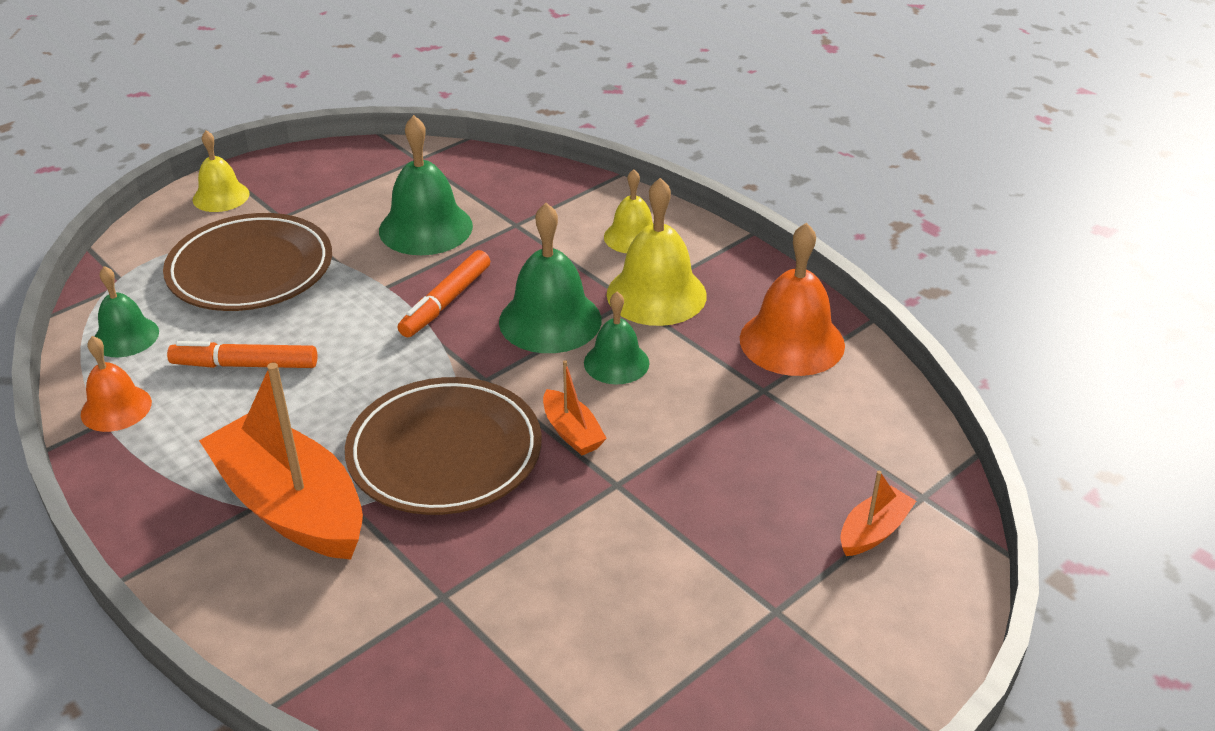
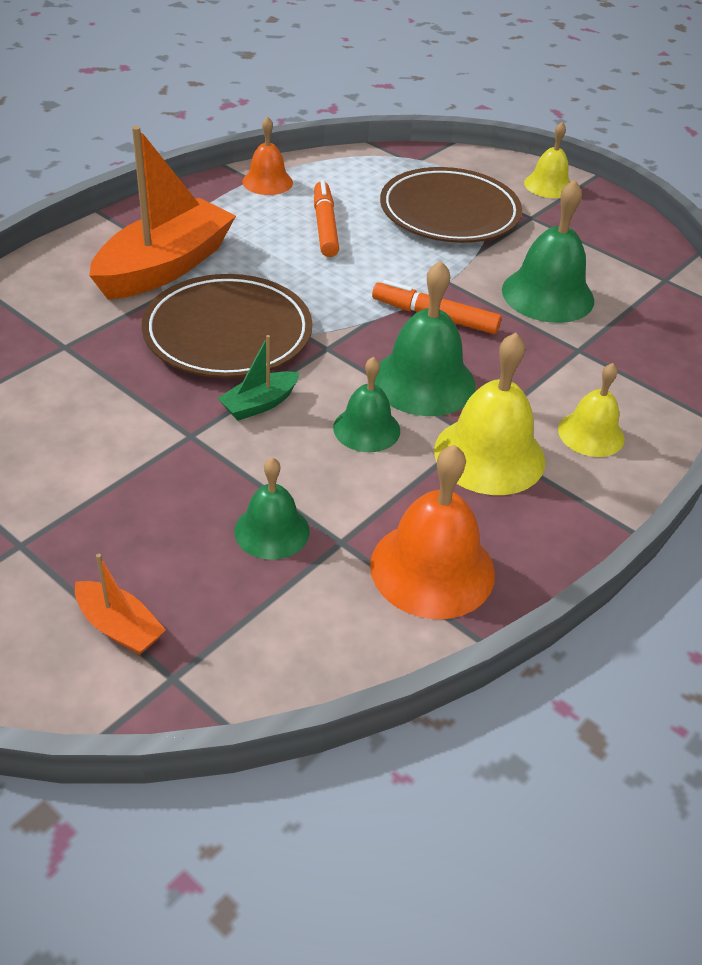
camera: 80 degrees right, 5 degrees up
(126, 336) = (349, 173): green bell -> green bell (272, 531)
(572, 432) = (259, 404): orange boat -> green boat

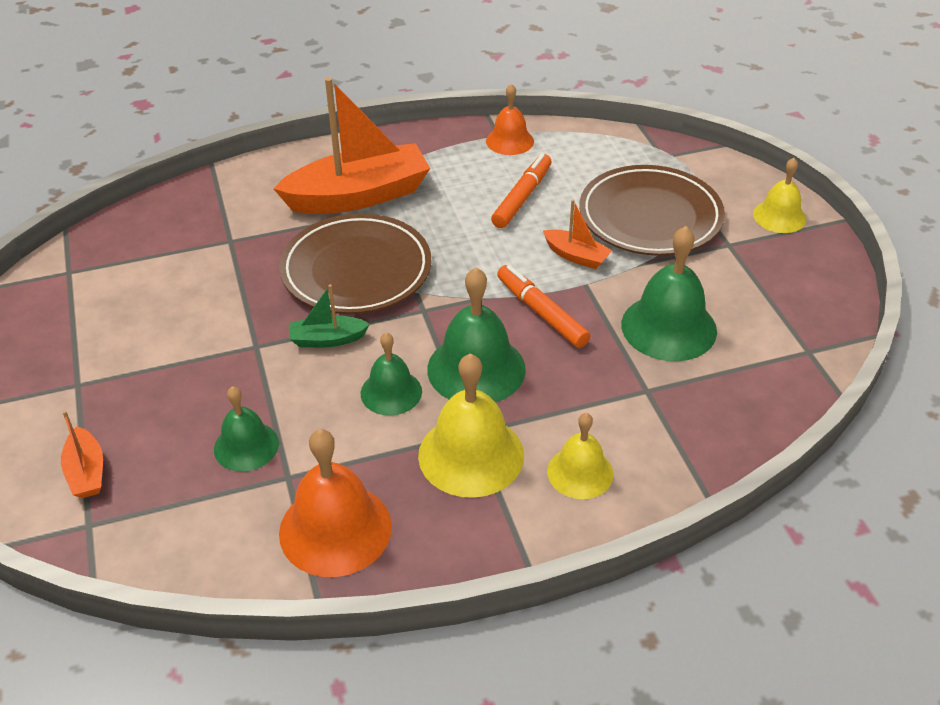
camera: 35 degrees right, 0 degrees up
(419, 261) = (576, 256): none -> orange boat

